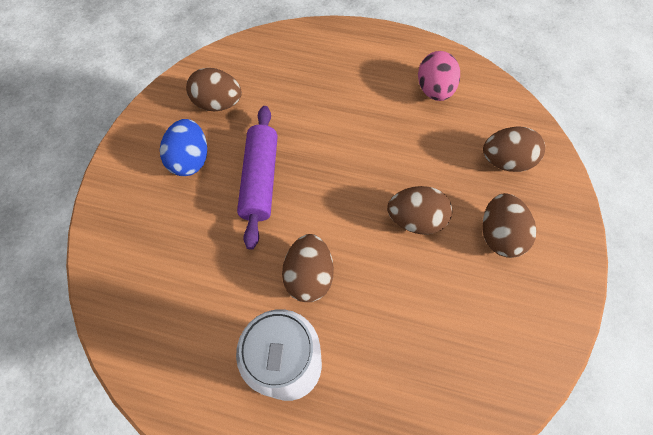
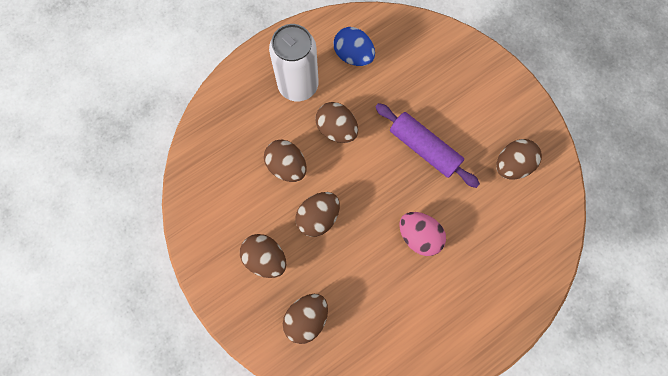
camera: 130 degrees right, 10 degrees up
(191, 160) = (474, 118): blue egg -> blue egg (353, 56)
(395, 293) = (287, 166): none -> brown egg
(434, 91) = (404, 329): pink egg -> pink egg (419, 236)

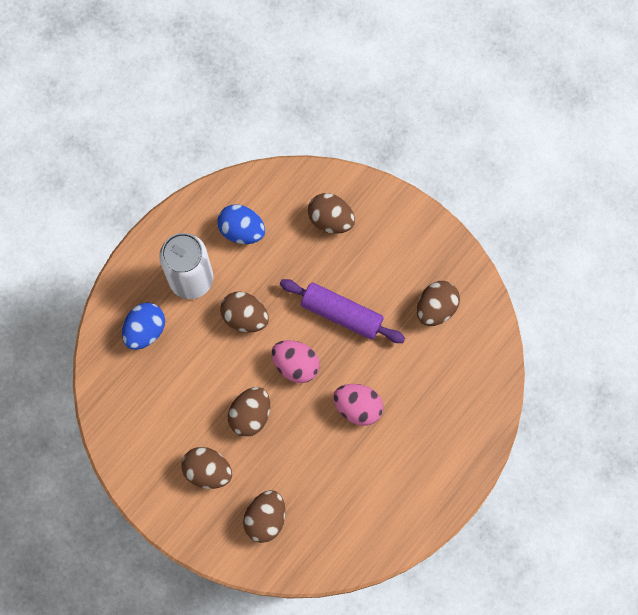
camera: 15 degrees left, 0 degrees up
(245, 119) = (145, 330): none -> blue egg
(287, 166) = (203, 370): brown egg -> brown egg (330, 220)
(371, 183) = (295, 365): none -> pink egg

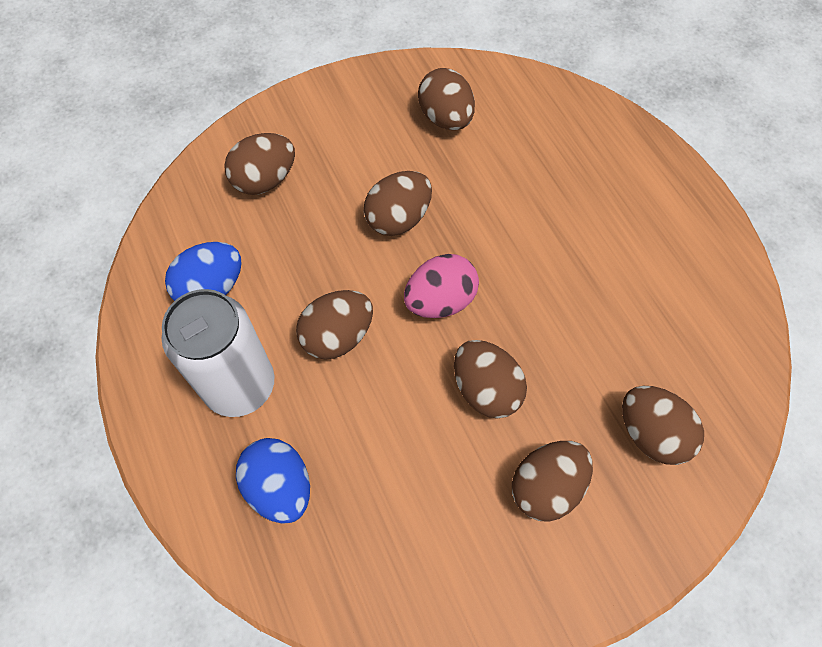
camera: 65 degrees left, 10 degrees down
(341, 314) = (398, 218): purple rolling pin -> brown egg
(357, 407) = (535, 251): pink egg -> none

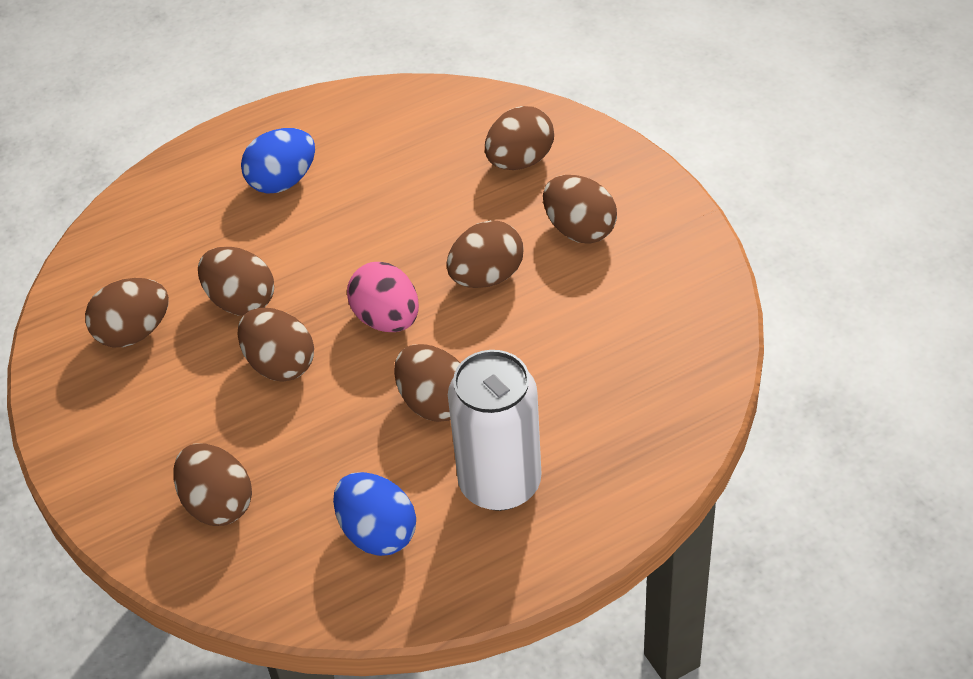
camera: 90 degrees left, 15 degrees down
(279, 487) = (608, 430): blue egg -> blue egg (282, 181)
(472, 189) = (241, 301): none -> brown egg

